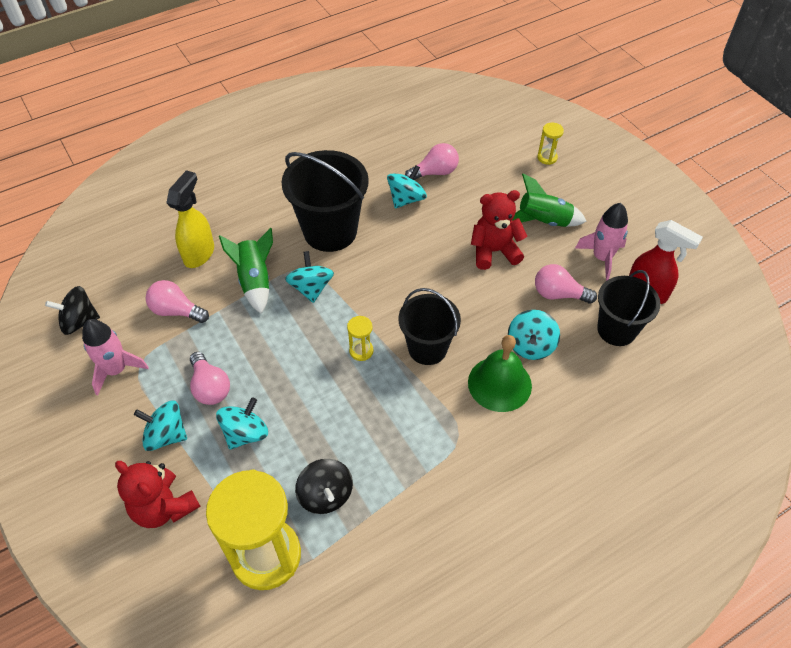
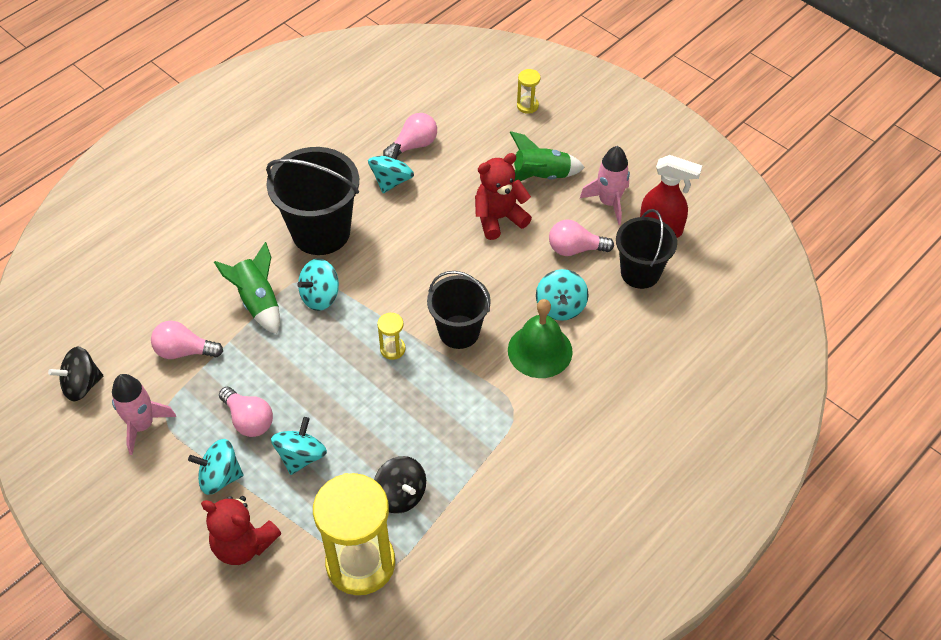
camera: 15 degrees left, 0 degrees up
(199, 253) = (187, 285): yellow spray bottle -> none
(311, 288) = (320, 296): turquoise spinning top -> turquoise spinning top turned 105 degrees counterclockwise

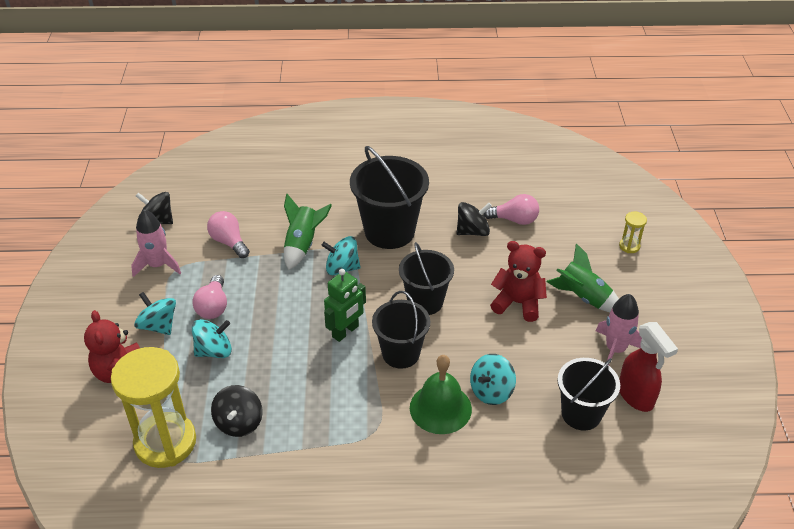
camera: 45 degrees right, 10 degrees down
(391, 180) = (472, 231): turquoise spinning top -> black spinning top
(392, 349) = (345, 331): yellow hourglass -> green robot
(426, 273) = (425, 302): none -> black bucket
(575, 249) = (550, 362): pink light bulb -> none

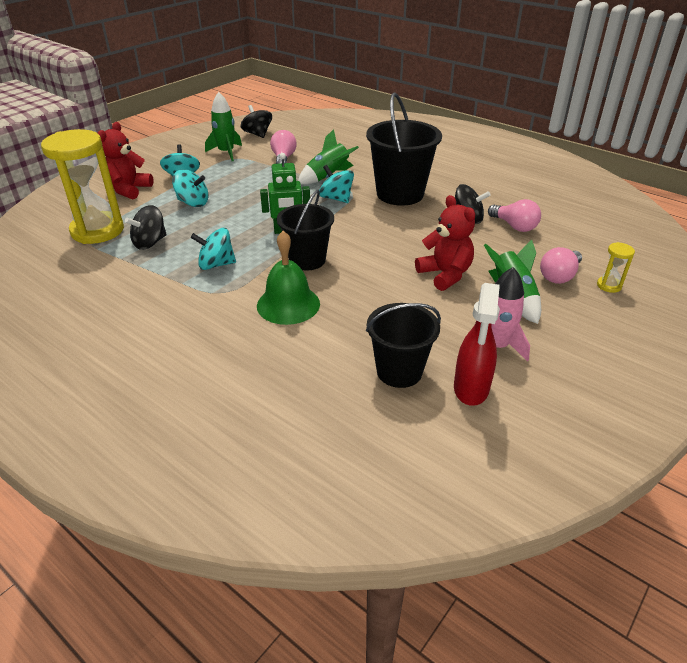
camera: 40 degrees right, 5 degrees down
(158, 265) = (226, 152): pink rocket -> green rocket
(213, 307) = (226, 183): pink light bulb -> pink light bulb (559, 276)
(425, 302) = (369, 241): black bucket -> none
(491, 391) = (342, 315): turquoise spinning top -> turquoise spinning top (216, 264)

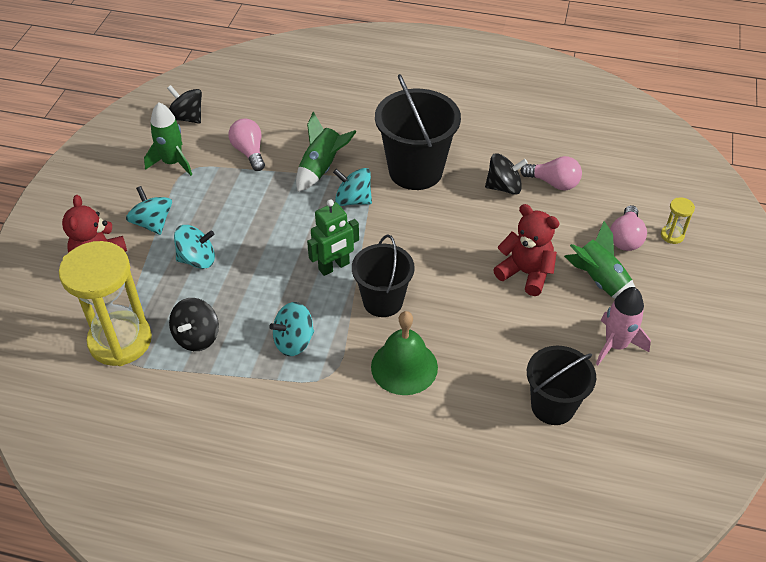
camera: 25 degrees left, 10 degrees up
(471, 389) = (620, 401): red spray bottle -> none

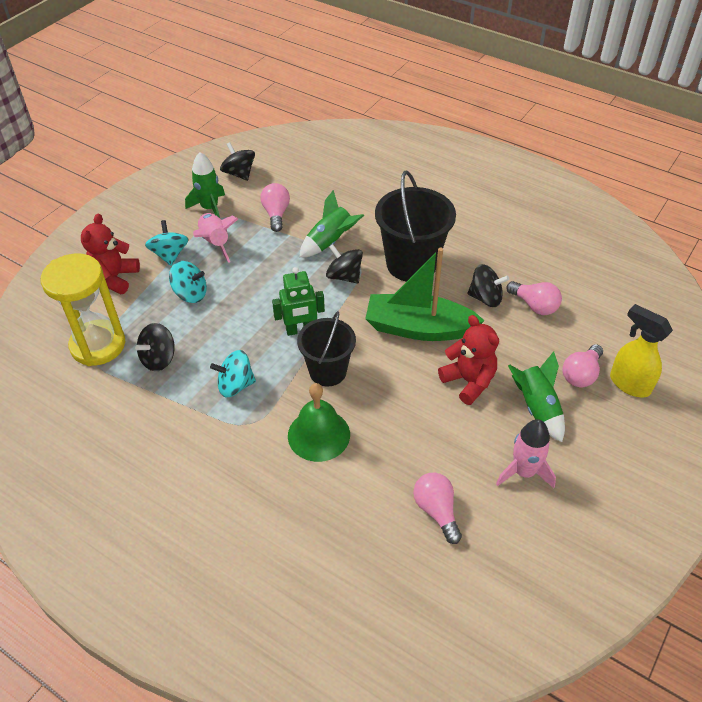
camera: 20 degrees right, 0 degrees up
(197, 198) = (215, 243): none -> pink rocket
(353, 200) = (344, 276): turquoise spinning top -> black spinning top
(453, 234) = (419, 328): none -> green boat
(553, 406) = (436, 511): black bucket -> pink light bulb
(672, 235) = (629, 384): yellow hourglass -> yellow spray bottle

